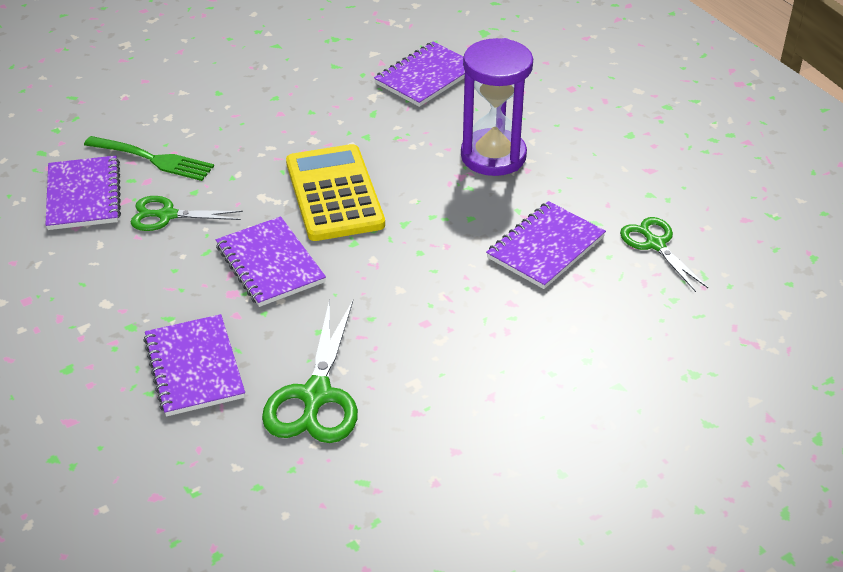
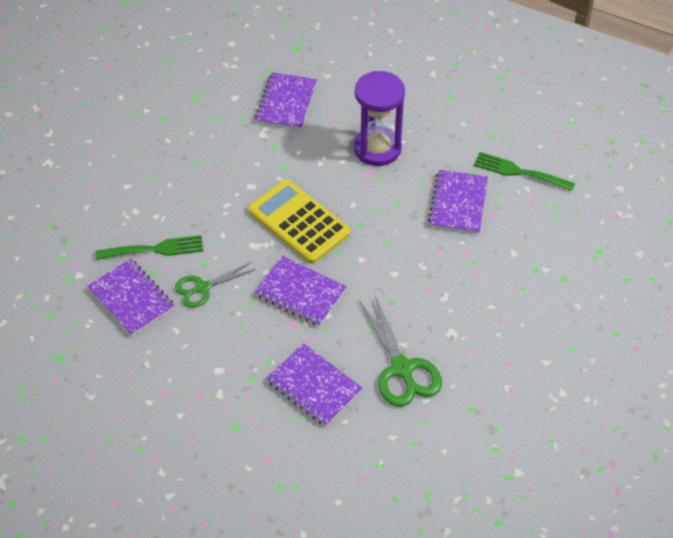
camera: 30 degrees left, 10 degrees up
(655, 244) = (519, 172): green scissors -> green fork

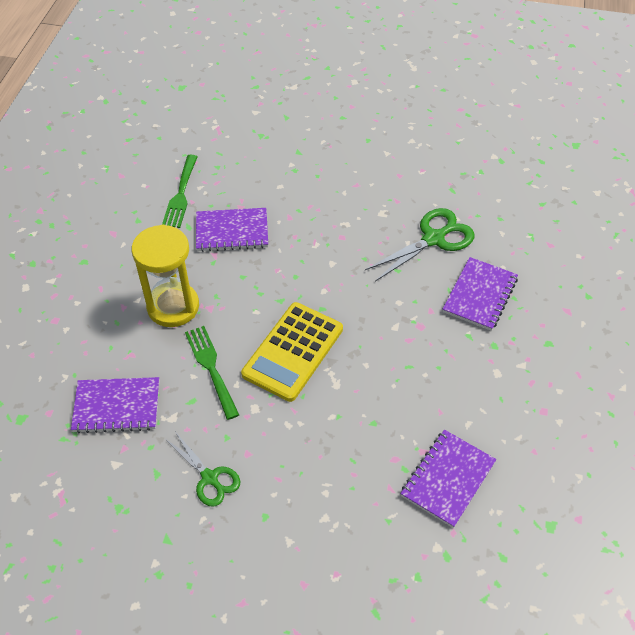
camera: 105 degrees left, 0 degrees up
(155, 249) = (373, 477): green fork -> green fork (211, 368)
(202, 288) = (407, 415): green scissors -> green scissors (209, 478)
(300, 293) = (381, 329): purple notebook -> none
(377, 148) = (173, 307): purple hourglass -> yellow hourglass

